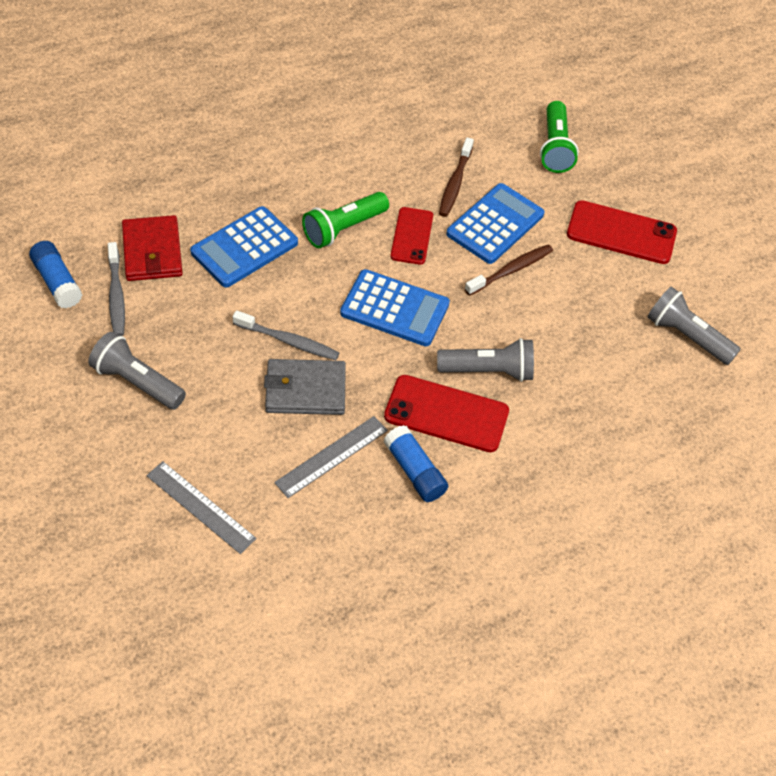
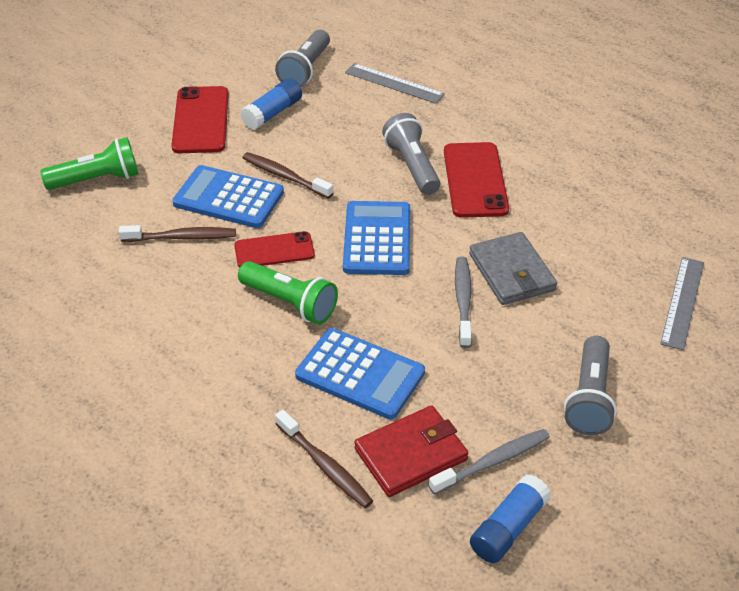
camera: 105 degrees left, 10 degrees down
(172, 202) = (325, 465): none -> brown toothbrush
(332, 456) = (568, 236): grey ruler -> grey ruler (394, 83)
(414, 471) = (545, 185): blue glue stick -> blue glue stick (273, 113)

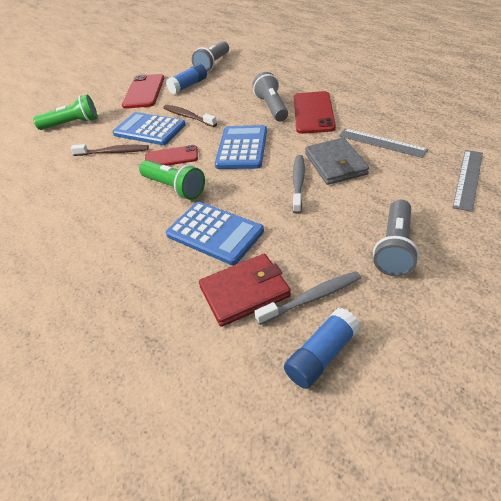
camera: 10 degrees right, 0 degrees up
(325, 465) = (174, 300): brown toothbrush -> none
(394, 83) = (266, 67): grey ruler -> grey ruler (381, 142)

